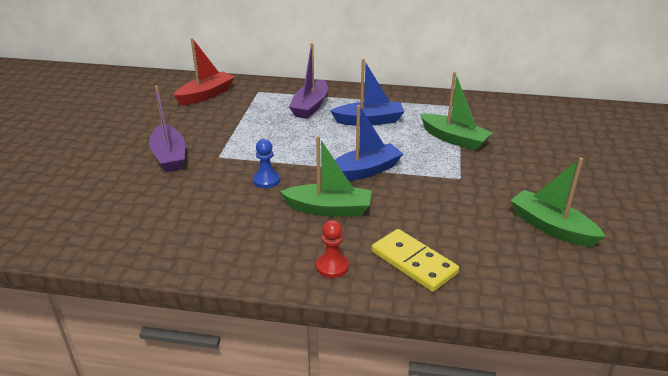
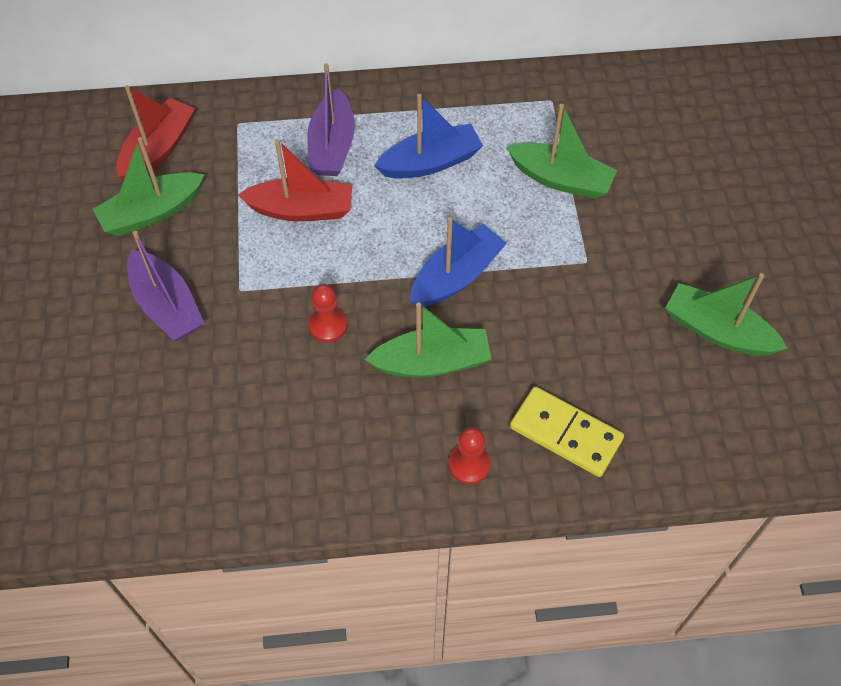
camera: 15 degrees left, 25 degrees up
(186, 118) = (152, 213): none -> green boat
(266, 180) = (328, 325): blue pawn -> red pawn
(277, 129) = (301, 209): none -> red boat

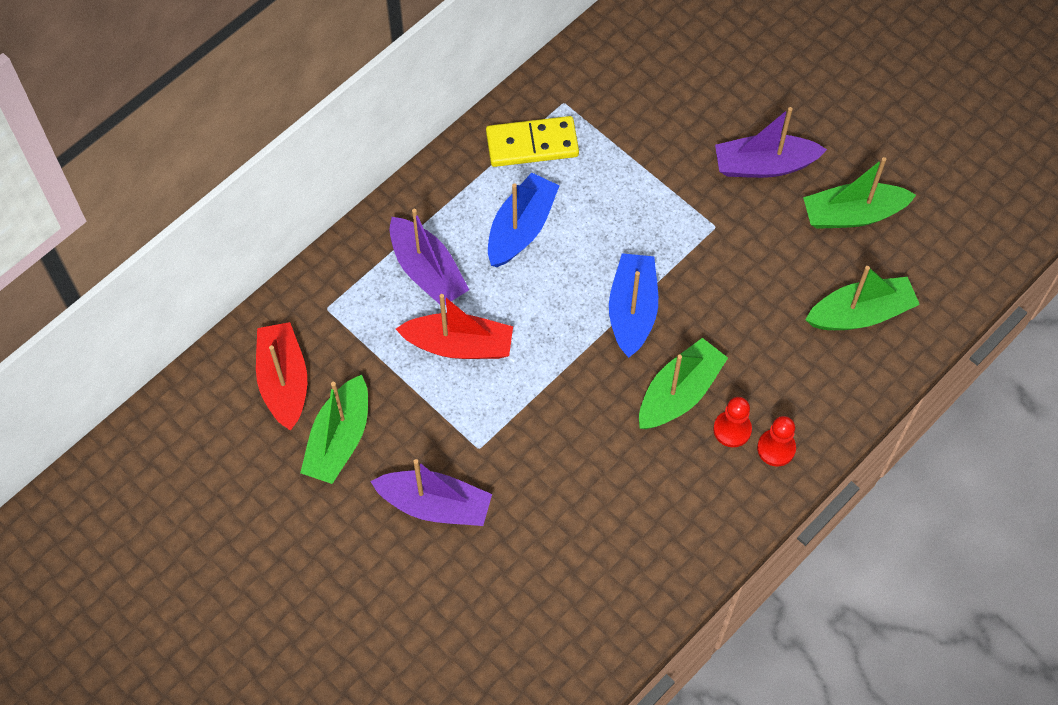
camera: 40 degrees left, 5 degrees up
(301, 209) = (459, 345): red boat -> red boat turned 45 degrees clockwise
(328, 325) = (575, 424): red pawn -> red pawn (732, 429)
(561, 179) = (635, 170): green boat -> green boat (860, 313)
(565, 434) = (819, 374): yellow domino -> yellow domino (532, 144)
(673, 244) = (764, 165): none -> purple boat

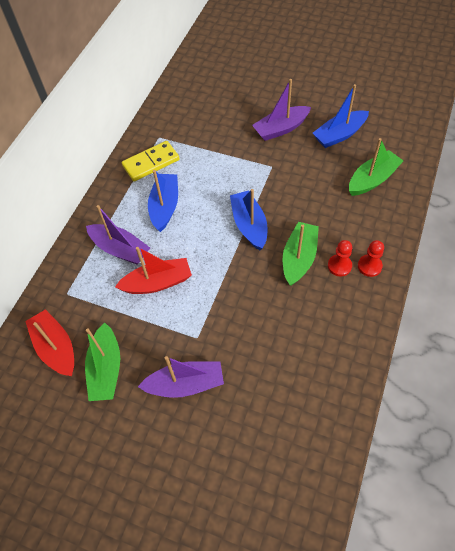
camera: 20 degrees left, 5 degrees down
(853, 214) = (339, 135): green boat -> blue boat

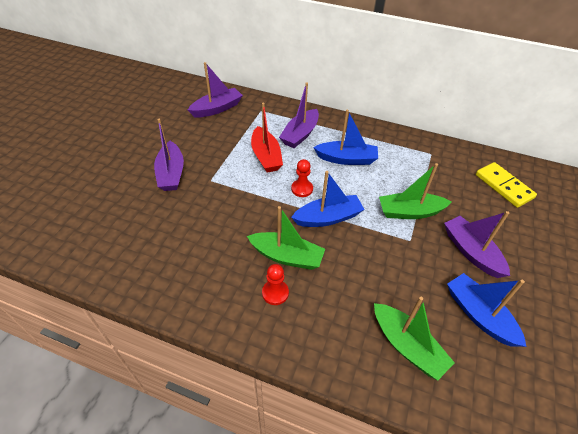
camera: 85 degrees right, 10 degrees down
(56, 348) = (217, 109): red boat -> purple boat
(106, 369) = (195, 132): green boat -> green boat (409, 212)
(151, 163) = (397, 149): yellow domino -> yellow domino (503, 186)
(369, 266) = (273, 324): red pawn -> red pawn (302, 189)

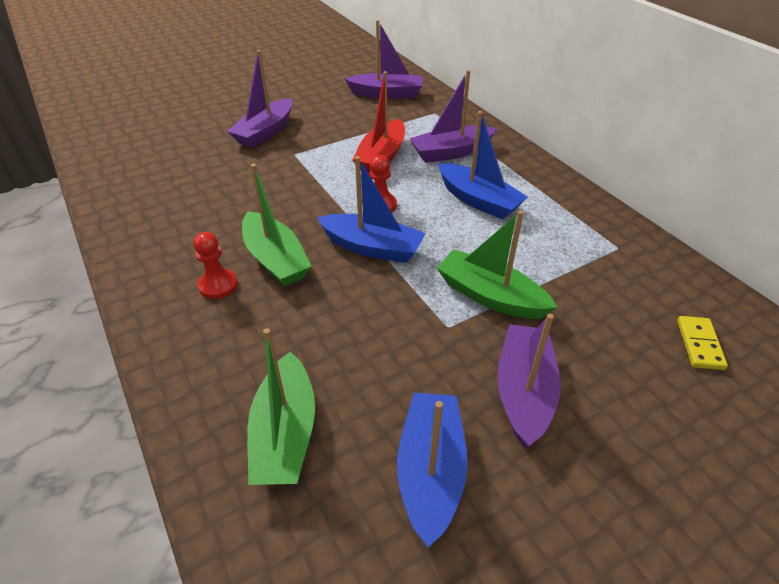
camera: 40 degrees right, 5 degrees down
(503, 186) = (699, 344): yellow domino -> yellow domino, size x0.60

